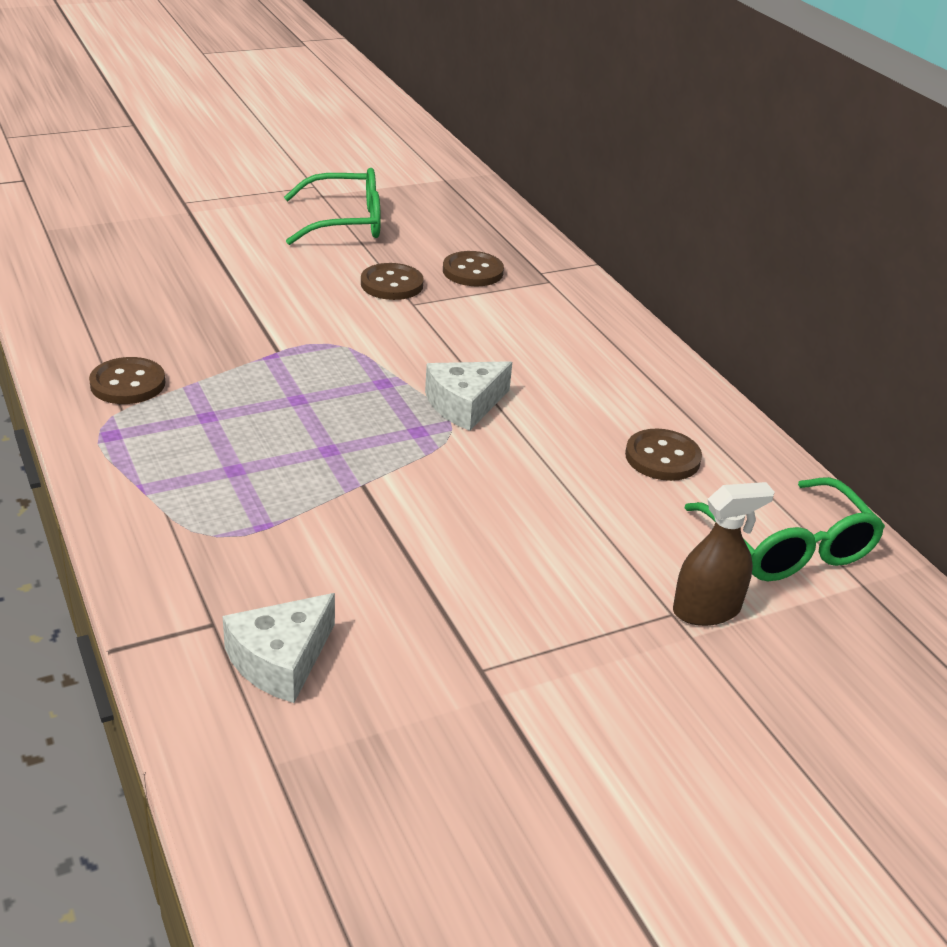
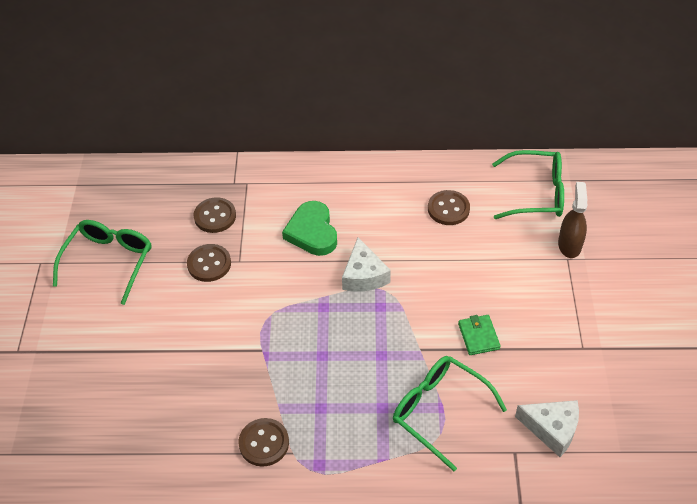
camera: 60 degrees left, 15 degrees up
(254, 526) = (440, 411): none -> green glasses
(281, 660) = (552, 429): white cheese -> white cheese turned 45 degrees counterclockwise
(425, 539) = (478, 336): none -> green wallet
(508, 346) = (312, 232): none -> green heart

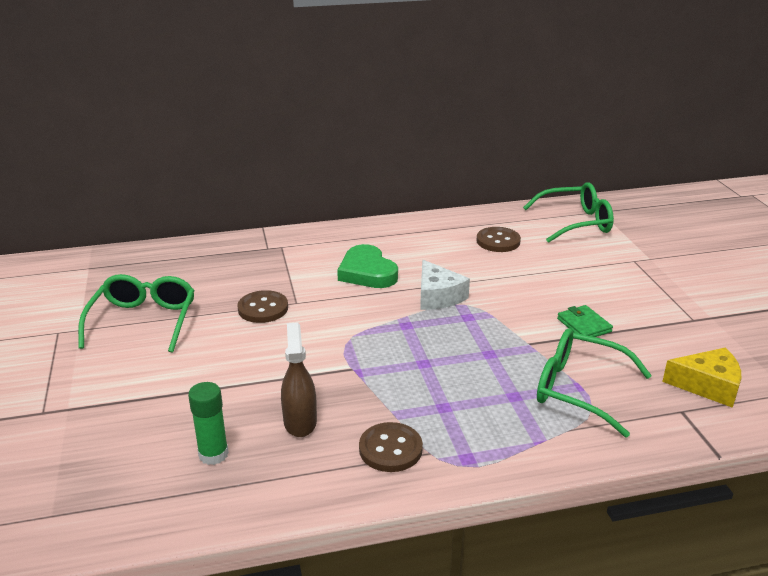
camera: 15 degrees left, 20 degrees down
(132, 420) = (213, 454): none -> green glue stick
(215, 216) = (256, 273): brown button -> none
(552, 429) = (707, 385): white cheese -> yellow cheese
(569, 245) = (629, 251): brown spray bottle -> brown spray bottle (300, 422)

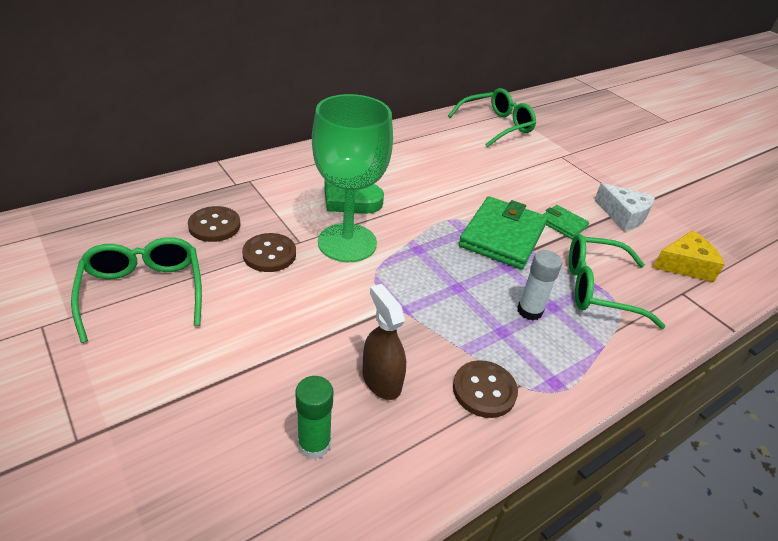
camera: 25 degrees left, 10 degrees up
(340, 309) = (347, 243): none -> green goblet
(438, 296) = (428, 214): white cheese -> white cheese (623, 215)
(485, 395) = (529, 311): none -> white glue stick
(498, 241) = (446, 151): brown button -> brown button (214, 226)
(504, 327) = (502, 236): none -> green wallet

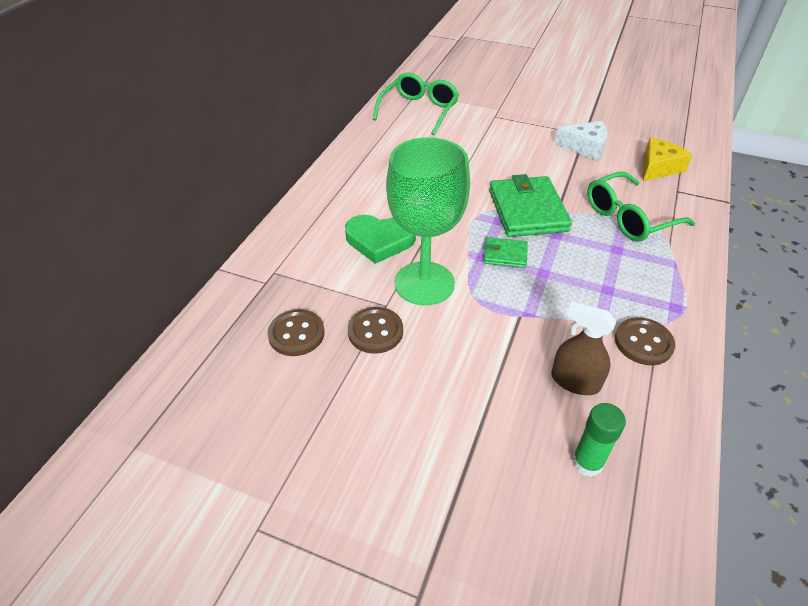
camera: 30 degrees left, 5 degrees up
(143, 292) = (311, 435): green glasses -> none
(529, 311) = (607, 262): white glue stick -> none
(563, 224) = (555, 176): green wallet -> green wallet (505, 255)

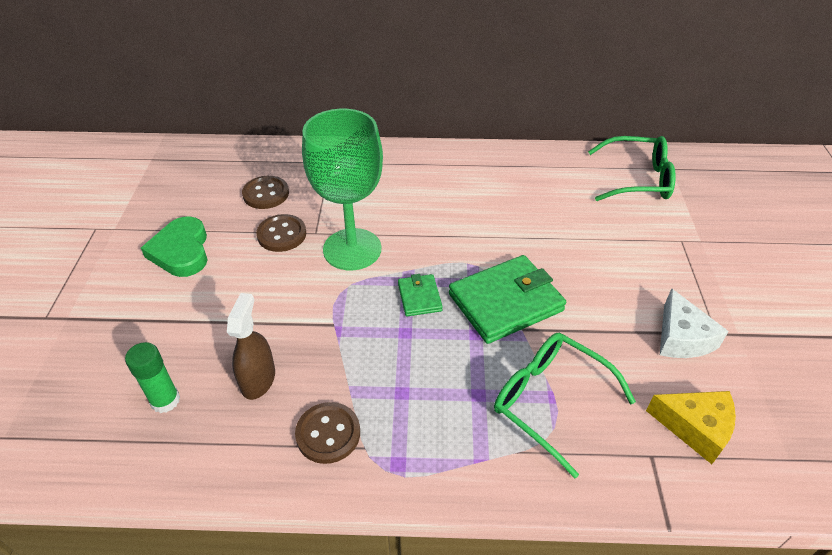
camera: 70 degrees right, 0 degrees up
(379, 240) = (397, 207): green heart -> green heart (181, 251)

